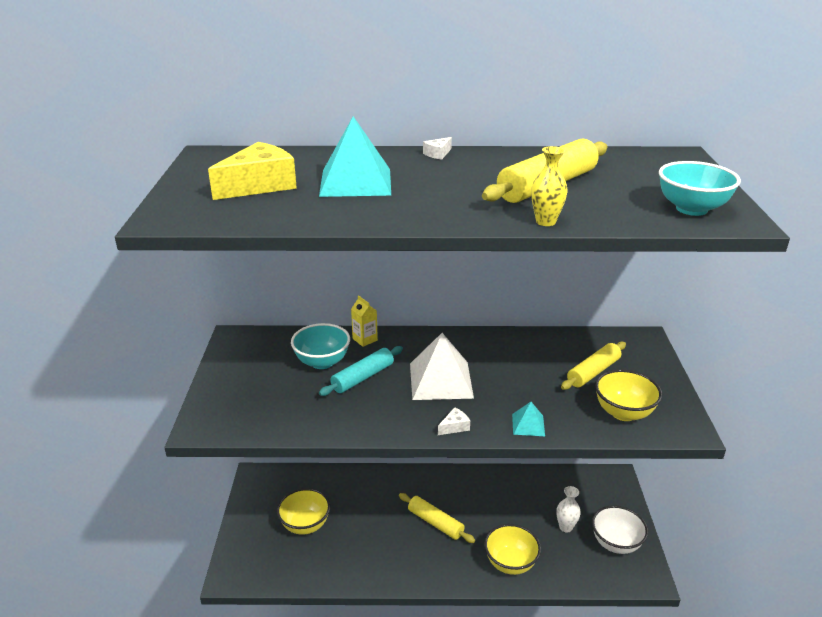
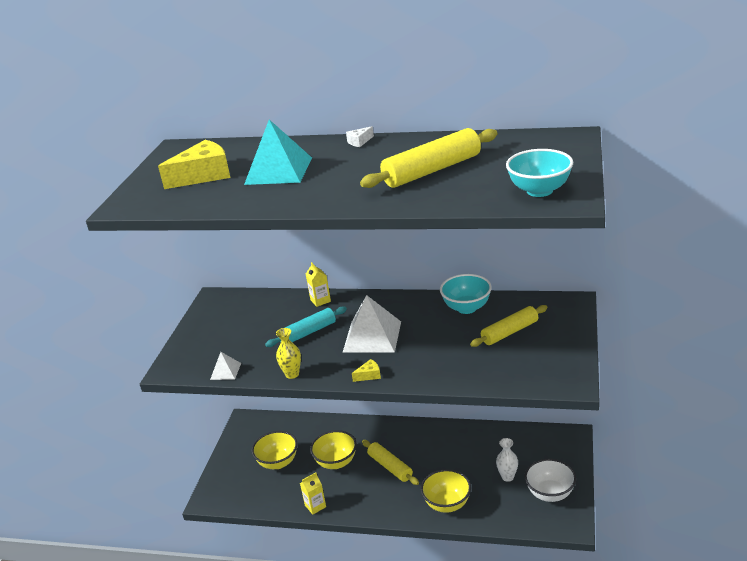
camera: 15 degrees right, 0 degrees up
(275, 427) = (225, 371): none -> white pyramid
(322, 362) = (279, 319): turquoise bowl -> turquoise bowl (466, 308)
(361, 576) = (315, 506): none -> yellow carton
(454, 427) = (369, 375): white cheese -> yellow cheese
(528, 424) = (432, 375): turquoise pyramid -> none
(545, 222) = (408, 204): yellow vase -> yellow vase (292, 374)
(623, 413) = (520, 368): yellow bowl -> yellow bowl (336, 462)

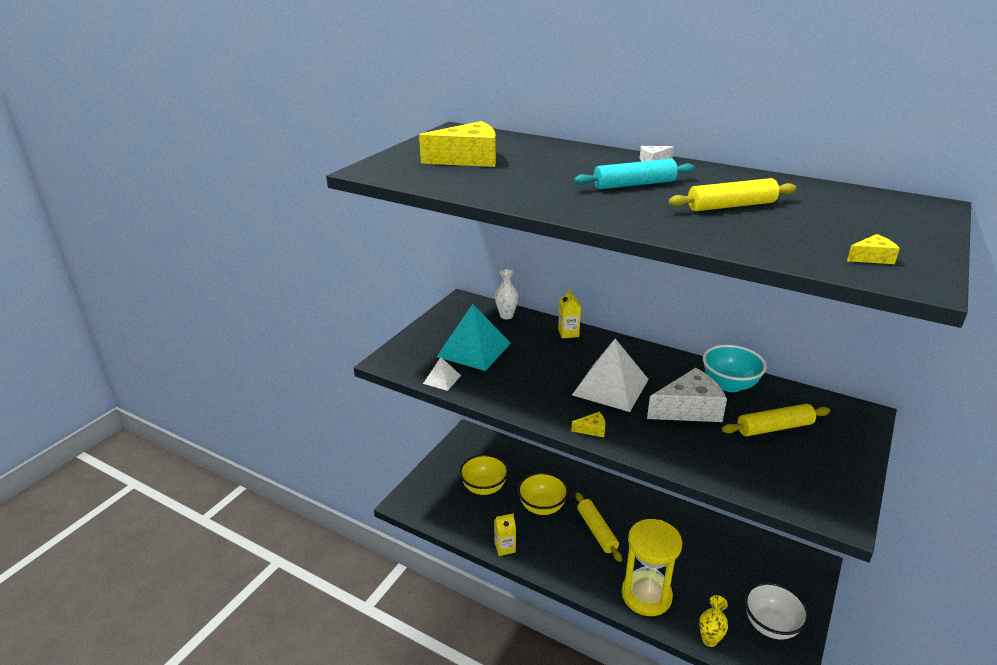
camera: 15 degrees right, 0 degrees up
(278, 171) = (549, 170): turquoise pyramid -> turquoise pyramid (474, 350)
(292, 374) = (508, 403): yellow vase -> yellow vase (709, 640)
(308, 333) = (542, 363): turquoise rolling pin -> turquoise rolling pin (634, 184)
(432, 170) = (731, 206): yellow rolling pin -> yellow rolling pin, size x0.66
(440, 336) = (689, 409): none -> white cheese
(447, 504) = (646, 595): yellow bowl -> yellow hourglass
(507, 477) = (725, 587): white vase -> white vase (506, 316)
(539, 191) = (872, 258): turquoise bowl -> yellow cheese

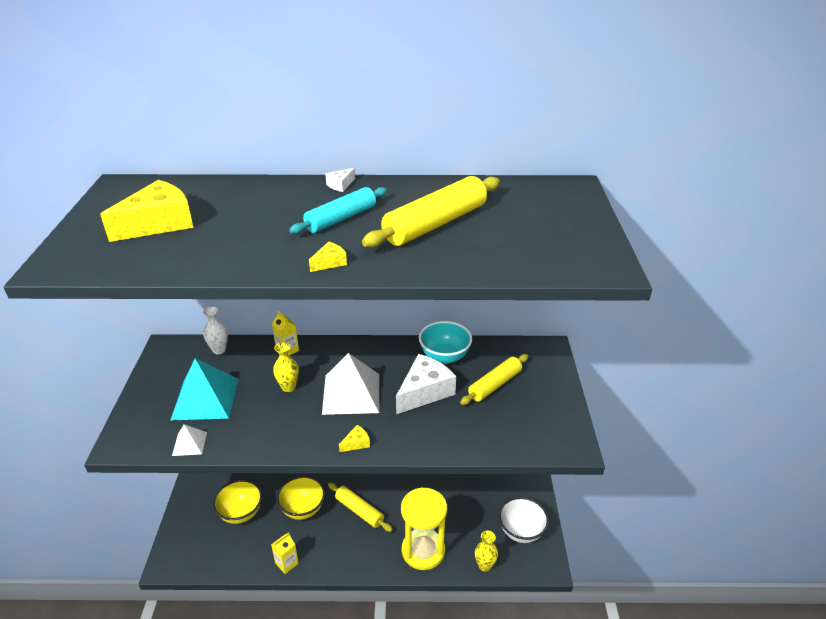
camera: 30 degrees left, 5 degrees up
(552, 363) = (288, 387): none -> yellow vase
(731, 206) = (435, 224): yellow rolling pin -> yellow rolling pin, size x1.51
(872, 258) = (566, 253): yellow cheese -> yellow cheese (329, 263)

